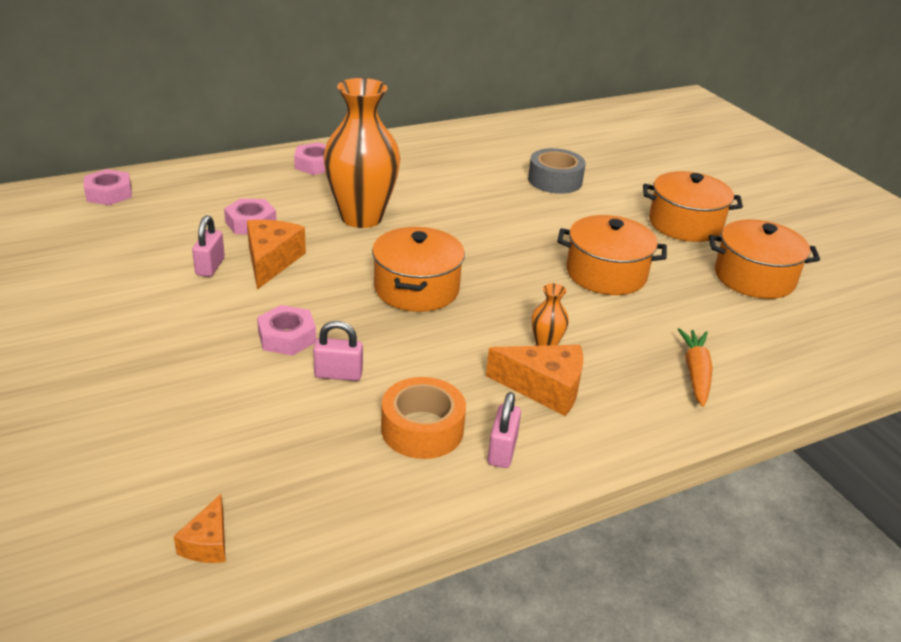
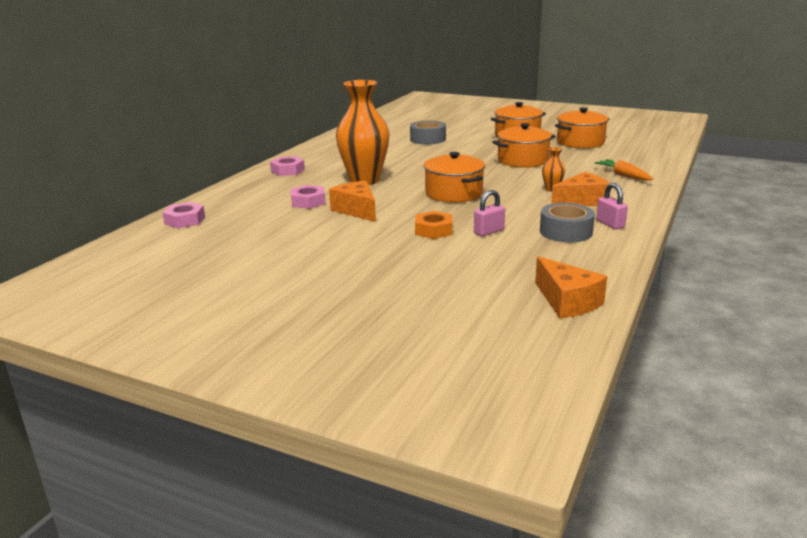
camera: 35 degrees left, 10 degrees down
(207, 543) = (567, 301): orange cheese -> orange cheese, size x1.75
(210, 266) = (328, 224): pink padlock -> none
(287, 337) = (433, 230): pink nut -> orange nut
(422, 429) = (565, 232): orange tape -> grey tape

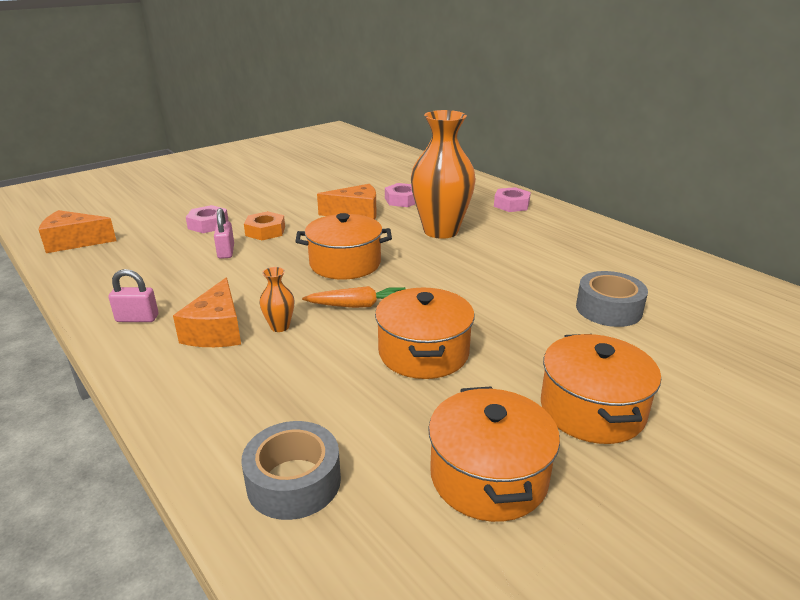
camera: 115 degrees right, 5 degrees up
(185, 220) = (409, 162): pink nut -> pink nut (208, 224)
(565, 232) = (165, 286): grey tape -> grey tape (294, 481)
(623, 175) = (251, 419): orange carrot -> orange carrot (357, 305)

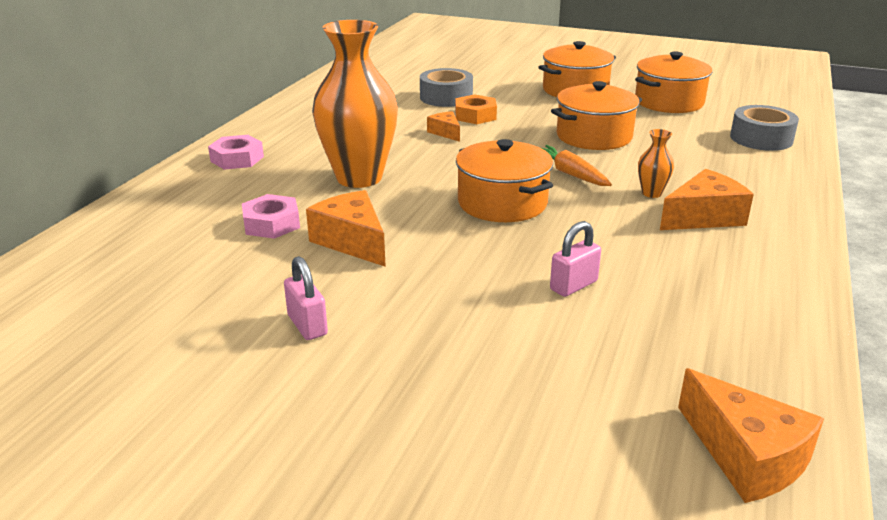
camera: 120 degrees left, 0 degrees up
(137, 318) = (762, 266): pink padlock -> pink padlock (307, 325)
(208, 224) = (519, 346): pink nut -> none
(265, 231) = (483, 284): orange nut -> orange nut (475, 115)
(502, 281) = (446, 133): none -> orange cheese

